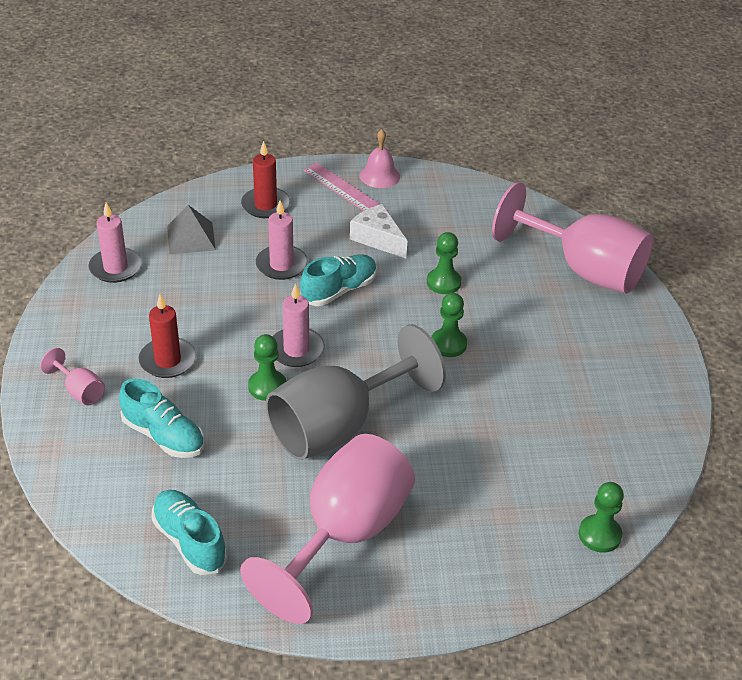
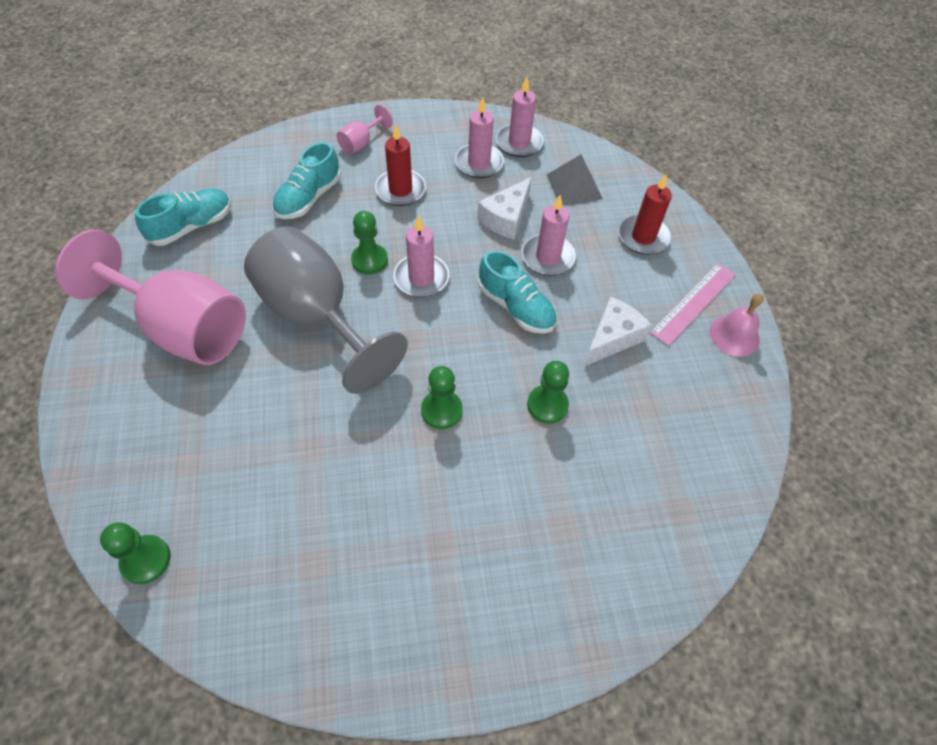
camera: 85 degrees right, 15 degrees up
(140, 299) = (479, 163): none -> pink candle
(225, 287) = (506, 218): none -> white cheese
(583, 270) = (606, 574): pink goblet -> none

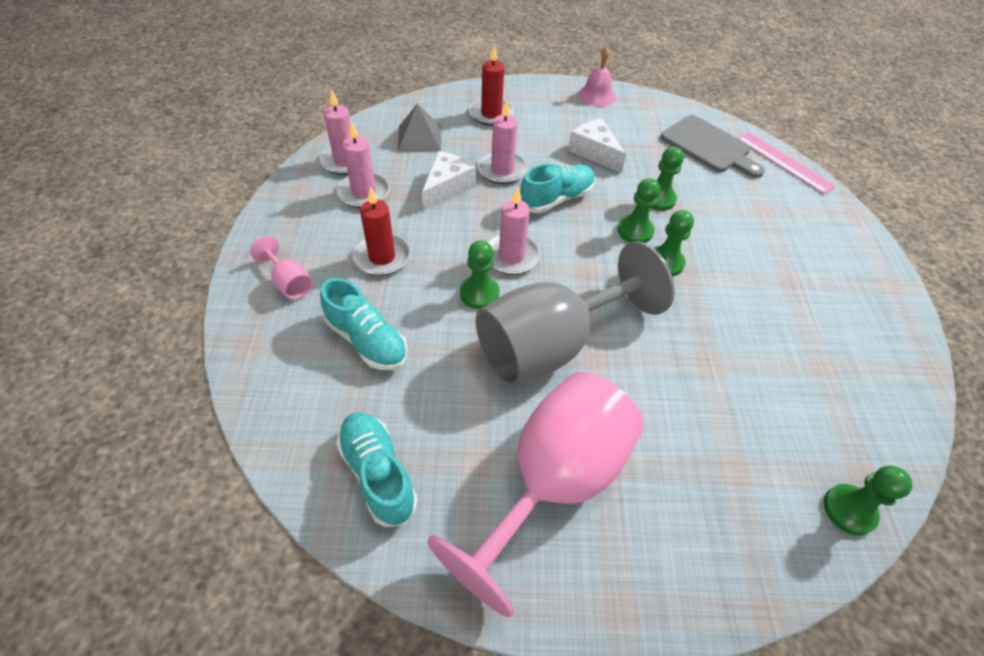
camera: 80 degrees left, 5 degrees down
(485, 381) = (635, 231): none -> green pawn
(506, 218) = (447, 187): white cheese -> white cheese turned 105 degrees counterclockwise
(678, 467) = (708, 146): none -> grey cutting board
(694, 303) = (564, 106): pink ruler -> pink ruler (784, 162)

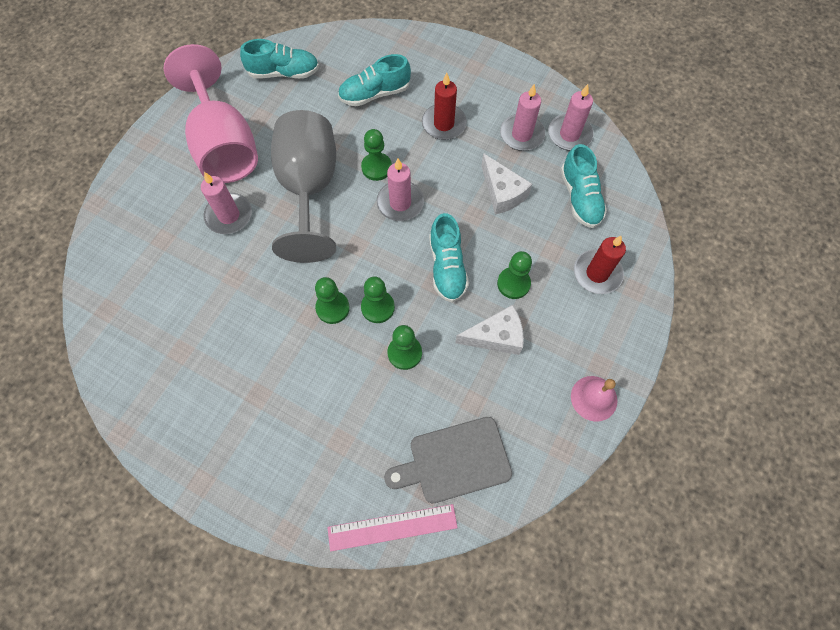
camera: 120 degrees right, 15 degrees up
(289, 283) = (447, 68): pink goblet -> none
(419, 138) = (580, 197): grey pyramid -> turquoise shoe
(502, 170) = (505, 243): pink candle -> pink candle (229, 215)
(849, 510) = (99, 283): green pawn -> green pawn (513, 283)

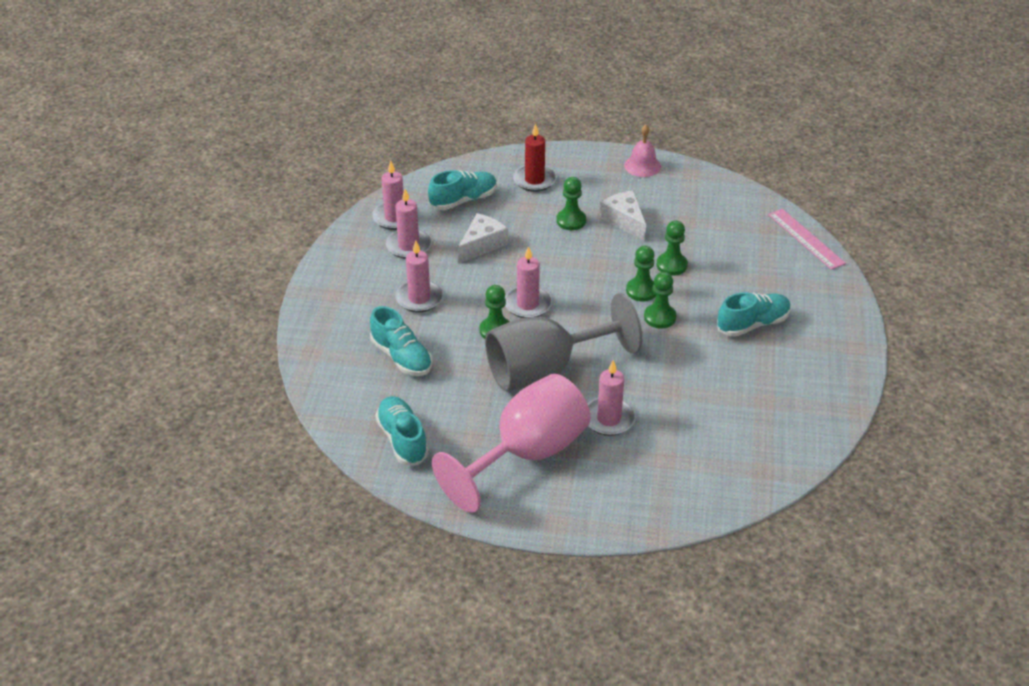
camera: 110 degrees left, 25 degrees down
(444, 124) = (419, 298): red candle -> pink candle
(447, 267) = (578, 260): turquoise shoe -> turquoise shoe (752, 324)
(454, 461) = (737, 220): grey cutting board -> none

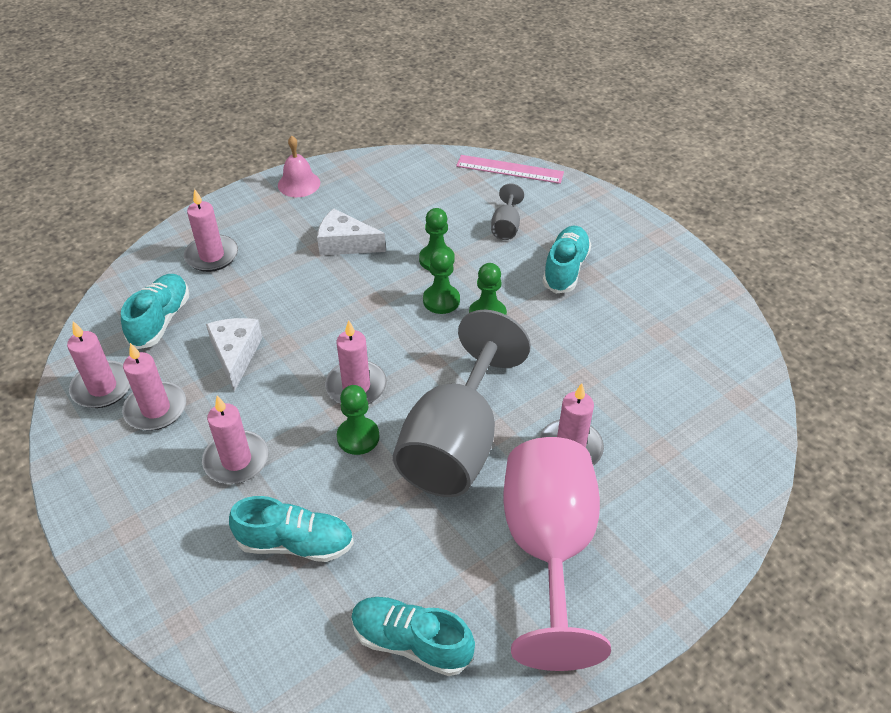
camera: 45 degrees left, 5 degrees up
(534, 180) = (212, 256): red candle -> pink candle
(571, 221) = (296, 274): green pawn -> none
(748, 273) = (506, 227): none -> grey goblet

